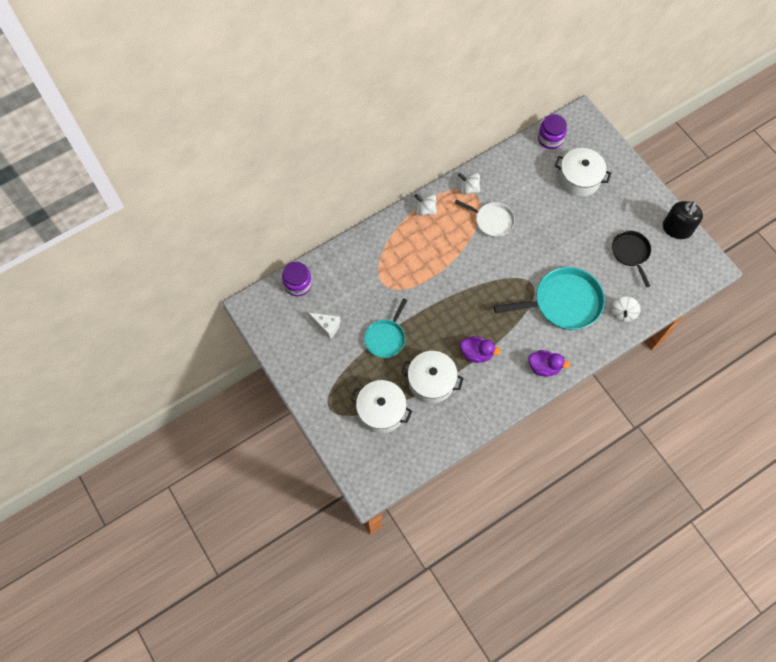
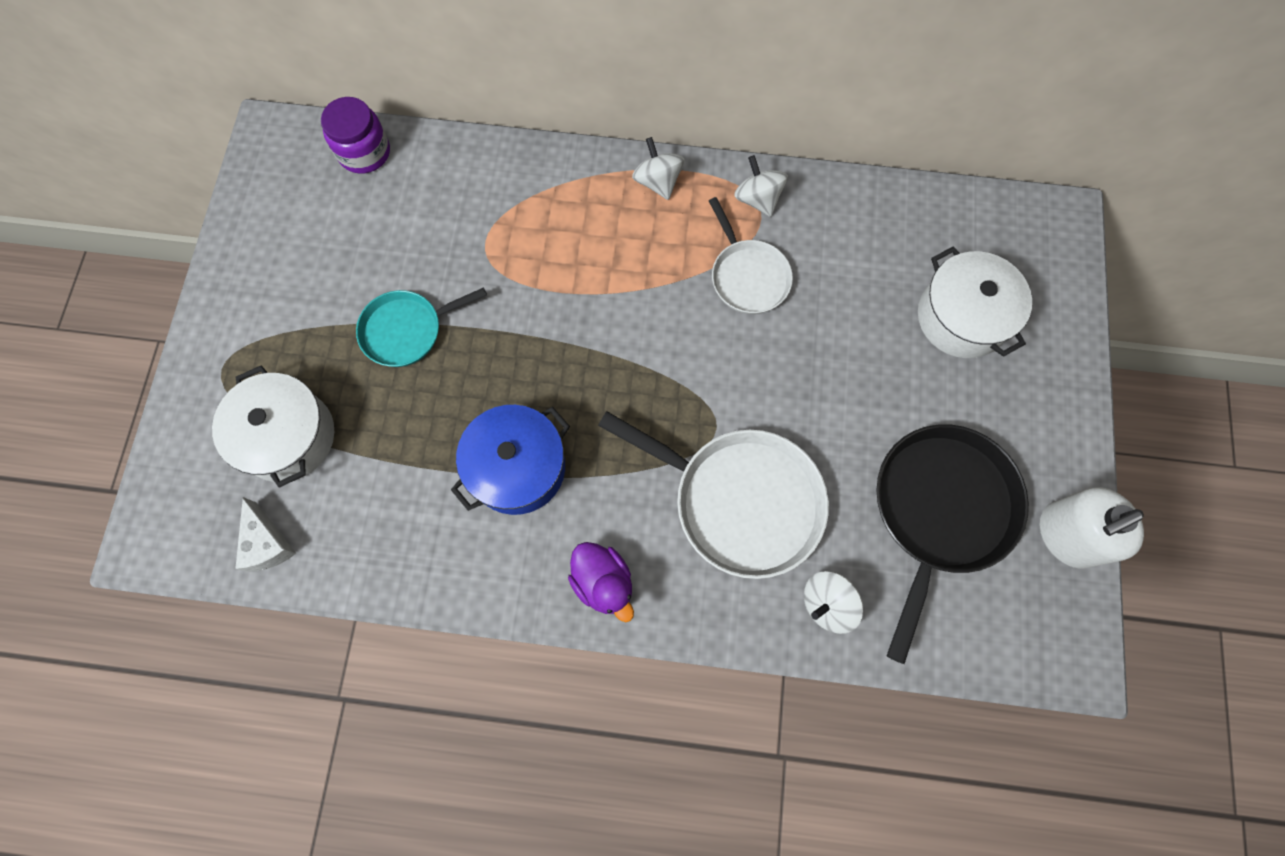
camera: 40 degrees right, 5 degrees up
(327, 326) = (342, 244): white cheese -> white cheese (267, 543)
(431, 381) = (405, 454): white pot -> none
(476, 353) = (517, 468): purple duck -> blue pot
(550, 139) = (971, 217): purple jar -> none
(563, 302) = (739, 501): turquoise pan -> white pan
(631, 253) = (940, 511): black pan -> black pan, size x1.70
(677, 229) = (1067, 535): black soap dispenser -> white soap dispenser

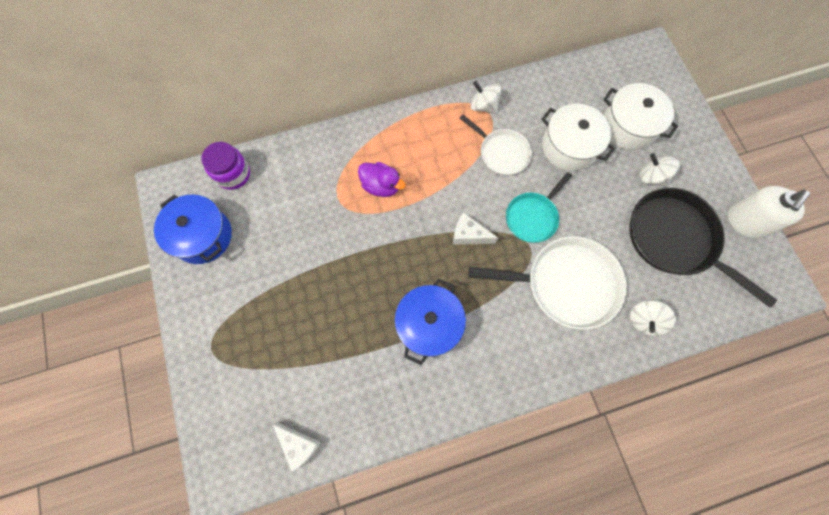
camera: 25 degrees left, 0 degrees up
(284, 218) = (202, 236): none -> blue pot
(288, 436) = (277, 371): white pot -> white pot (569, 146)
(407, 330) = (317, 272): turquoise pan -> turquoise pan (532, 217)
(603, 582) = (515, 369): purple duck -> purple duck (381, 186)
(638, 371) = (469, 235): none -> white cheese
(658, 181) = (421, 119): white spinning top -> white spinning top (651, 177)
(940, 511) = (675, 239): black pan -> black pan turned 45 degrees counterclockwise

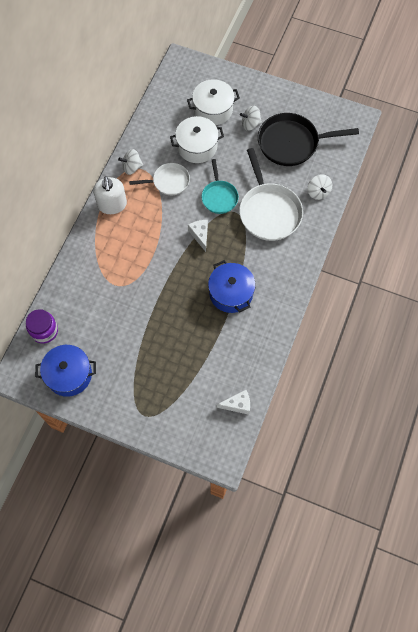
camera: 50 degrees left, 5 degrees down
(381, 186) = (129, 257): purple duck -> none
(469, 235) = (200, 235): white cheese -> white cheese turned 105 degrees clockwise
(566, 284) = (269, 211): white pan -> white pan turned 120 degrees clockwise
(746, 222) = (312, 105): white soap dispenser -> white soap dispenser (112, 205)

